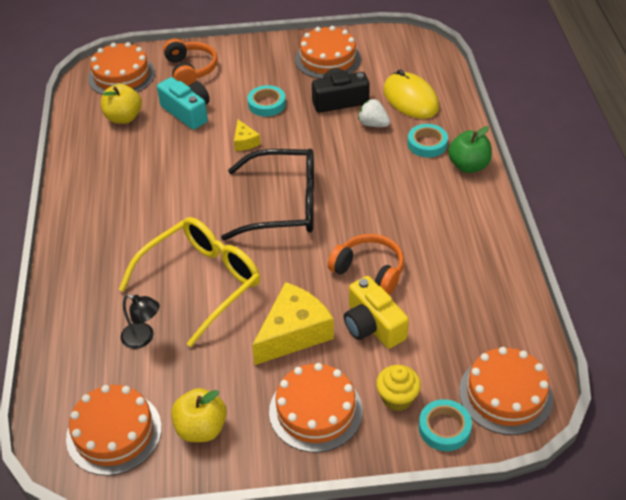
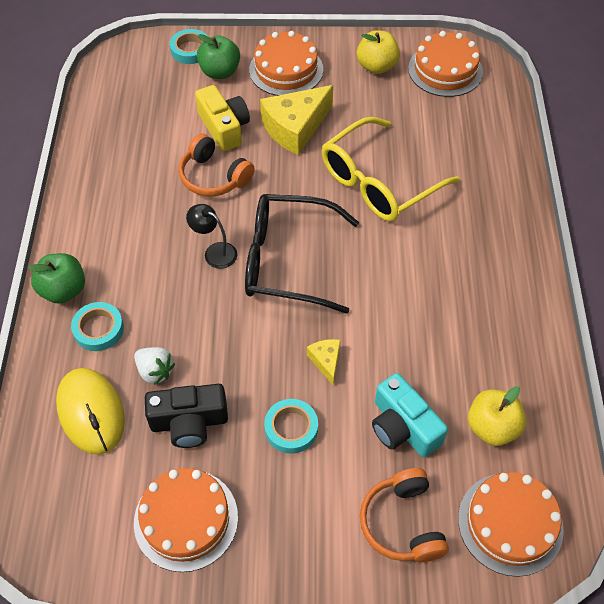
camera: 175 degrees left, 10 degrees up
(143, 338) = (430, 137): black lamp -> black lamp (215, 252)
(397, 398) = (220, 72): yellow cupcake -> green apple
(505, 394) = (134, 67): orange cake -> none

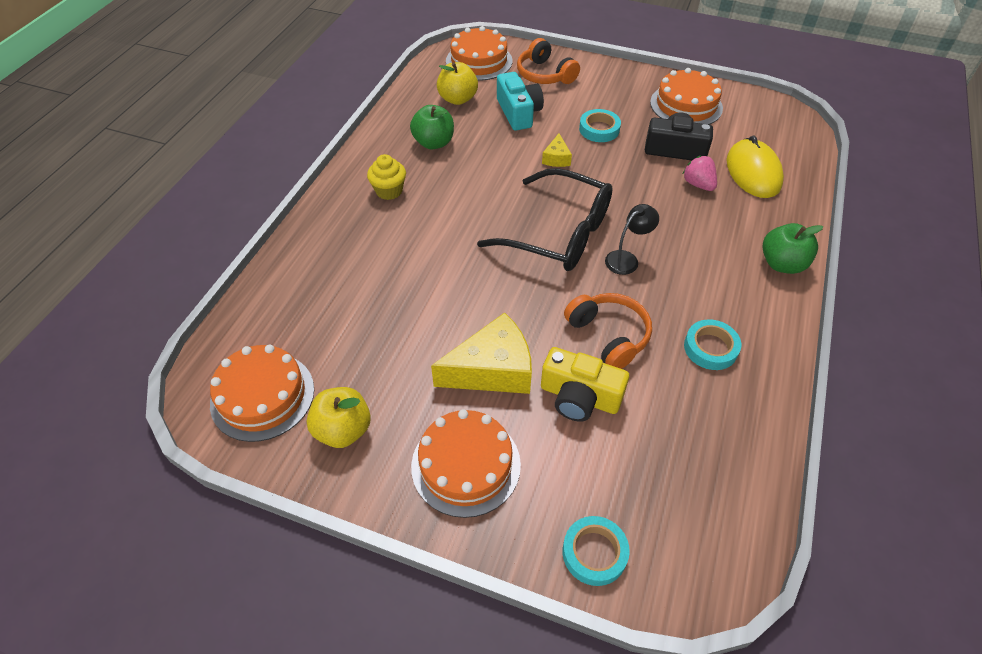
camera: 160 degrees left, 5 degrees down
(98, 329) = (746, 224): turquoise tape -> turquoise tape (710, 348)
(155, 371) = (698, 184): white strawberry -> pink strawberry
(215, 252) = (627, 259): black lamp -> black lamp turned 90 degrees counterclockwise
(220, 72) = (560, 492): green apple -> green apple (434, 143)
(224, 127) = (579, 397): yellow camera -> yellow camera turned 60 degrees counterclockwise
(378, 182) = (434, 280): yellow glasses -> none
(402, 523) = (545, 75): orange headphones -> orange headphones turned 135 degrees clockwise
(478, 260) = (389, 191): none -> yellow cupcake

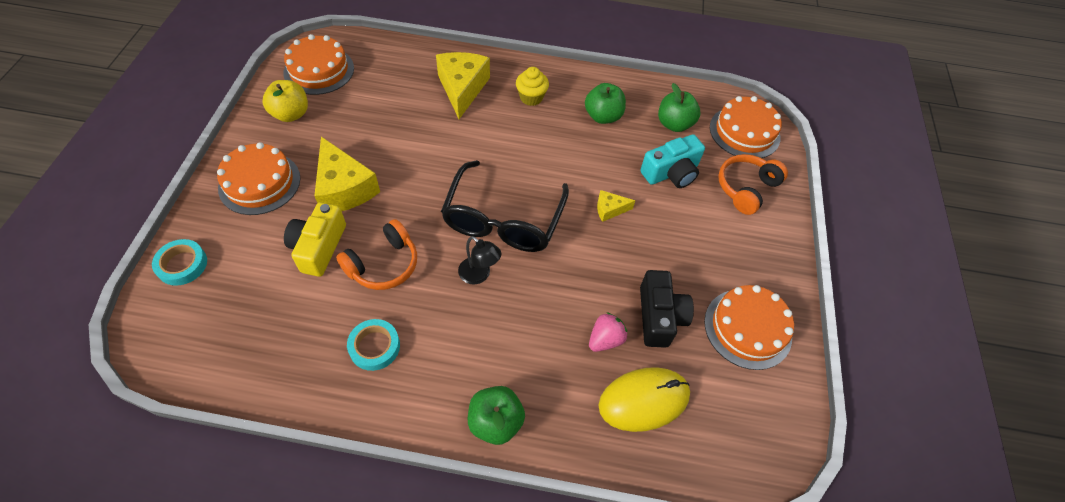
camera: 75 degrees right, 5 degrees up
(354, 247) = (462, 88): none -> yellow cheese
(457, 99) = (674, 124): yellow apple -> green apple
(599, 129) = (669, 243): turquoise tape -> none

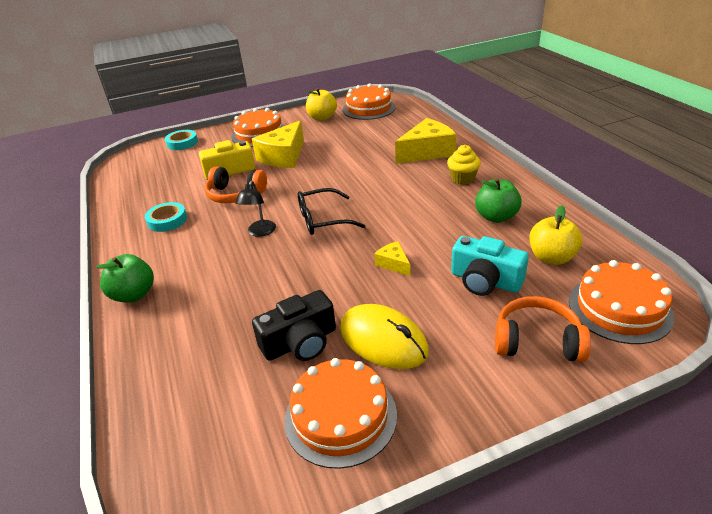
camera: 65 degrees right, 20 degrees down
(503, 220) = (322, 220): black glasses -> black glasses, size x0.63
(605, 339) = (248, 319): pink strawberry -> none
(644, 400) = (199, 369): yellow mouse -> yellow mouse (383, 340)
(674, 124) = (551, 258): green apple -> yellow apple

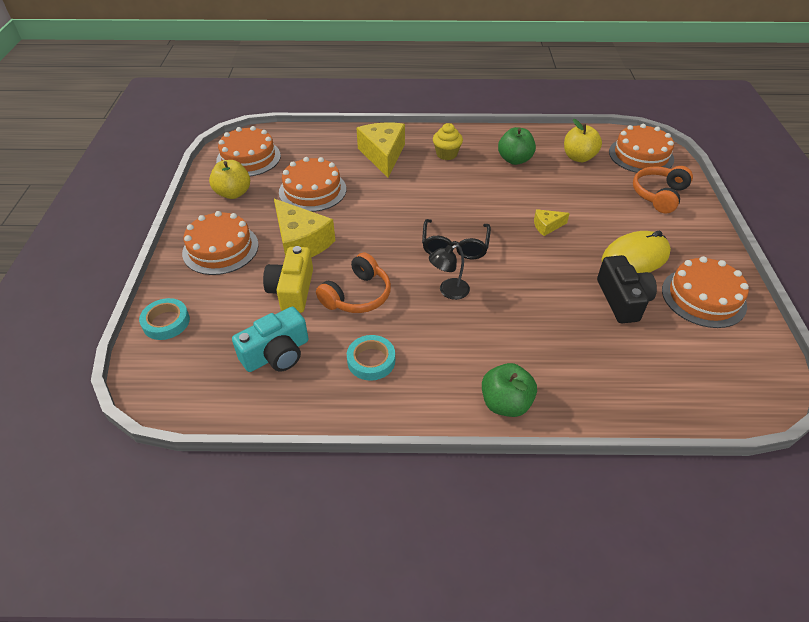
camera: 70 degrees left, 10 degrees up
(260, 232) = (448, 291): black lamp -> black lamp turned 120 degrees clockwise
(349, 141) = (312, 190): none -> orange cake
(485, 281) = (590, 192): turquoise camera -> turquoise camera (277, 354)

